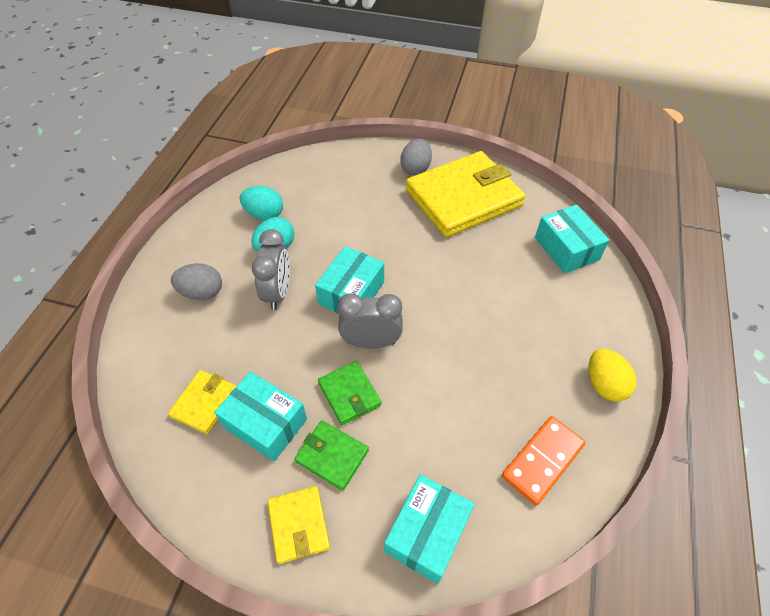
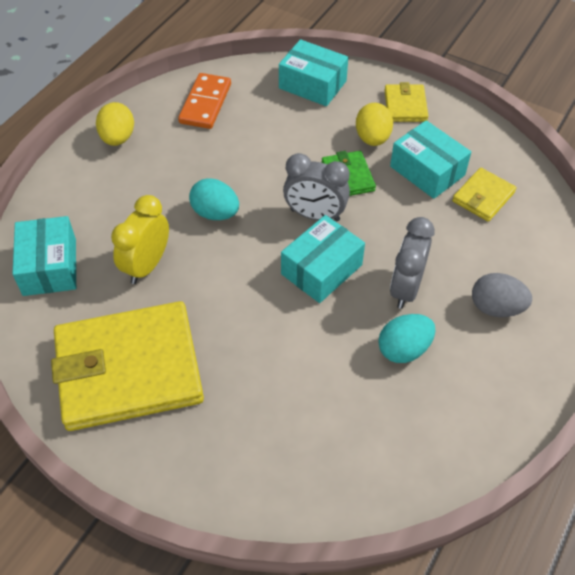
camera: 165 degrees left, 0 degrees up
(264, 214) = (415, 408): turquoise egg -> turquoise egg (215, 213)
(332, 456) = (372, 138): green wallet -> yellow egg
(415, 169) = (170, 442): grey egg -> none
(427, 533) = (312, 85): turquoise box -> turquoise box turned 75 degrees clockwise
(494, 265) = (146, 265): none -> yellow clock
(542, 460) = (205, 103): orange domino -> orange domino turned 45 degrees counterclockwise

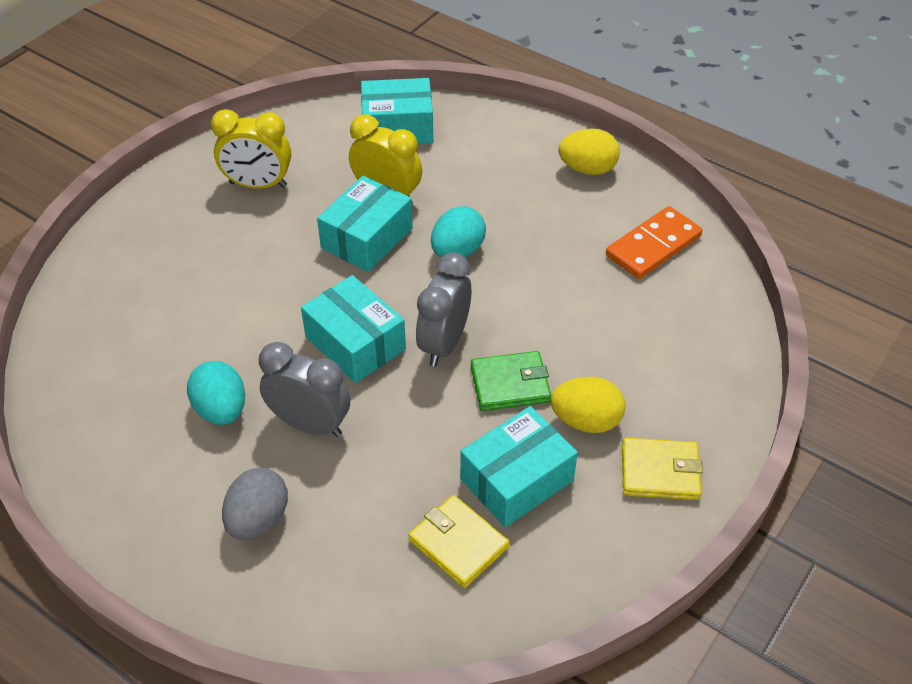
camera: 95 degrees right, 5 degrees down
(129, 369) = (258, 185): yellow wallet -> yellow clock
(205, 103) = (653, 246): orange domino -> orange domino turned 60 degrees counterclockwise
(312, 85) = (701, 361): turquoise box -> turquoise box (367, 238)

